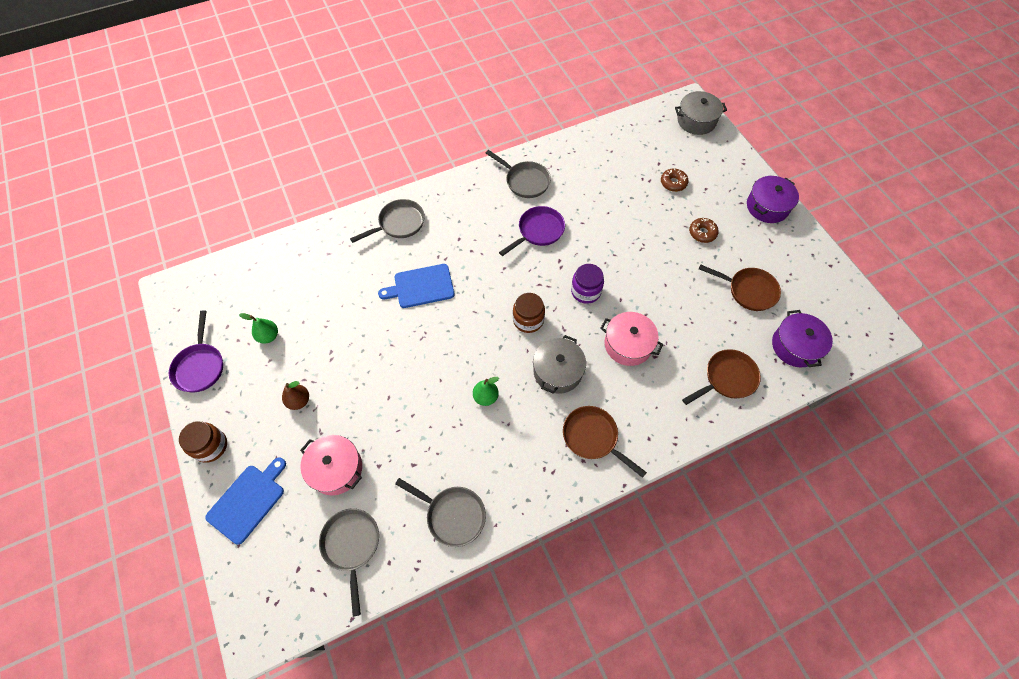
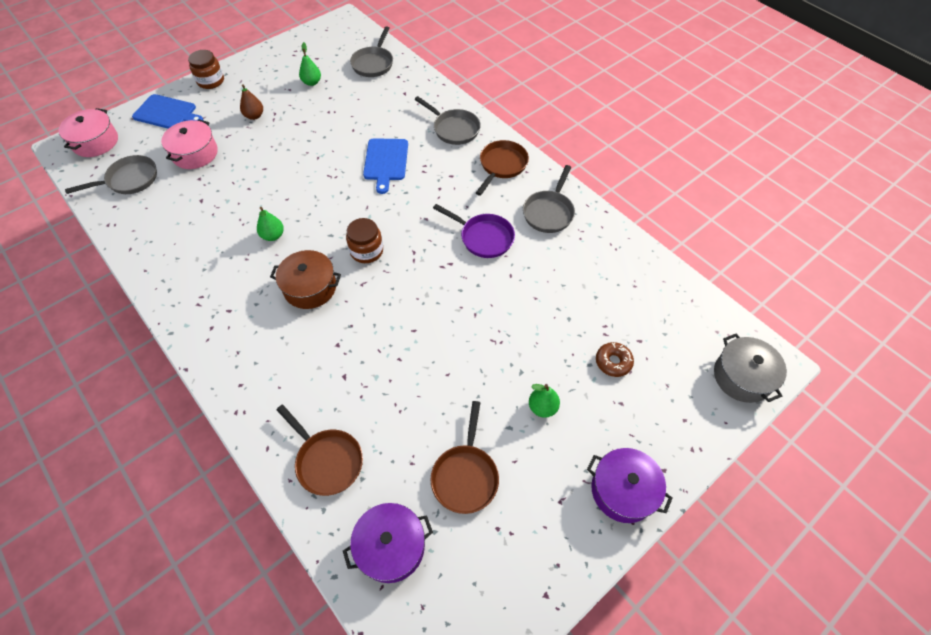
camera: 75 degrees right, 5 degrees down
(200, 366) = (278, 55): purple pan -> none
(421, 286) = (386, 162): blue cutting board -> blue cutting board turned 150 degrees counterclockwise
(452, 515) = (154, 237): grey pan -> grey pan (373, 63)
(557, 371) = (310, 287): grey pot -> brown pot
(585, 291) = (416, 295): purple jar -> none
(593, 438) = (237, 332): brown pan -> brown pan (501, 166)
(628, 344) = (355, 347): pink pot -> pink pot (95, 142)
(702, 233) = (542, 407): brown donut -> green pear

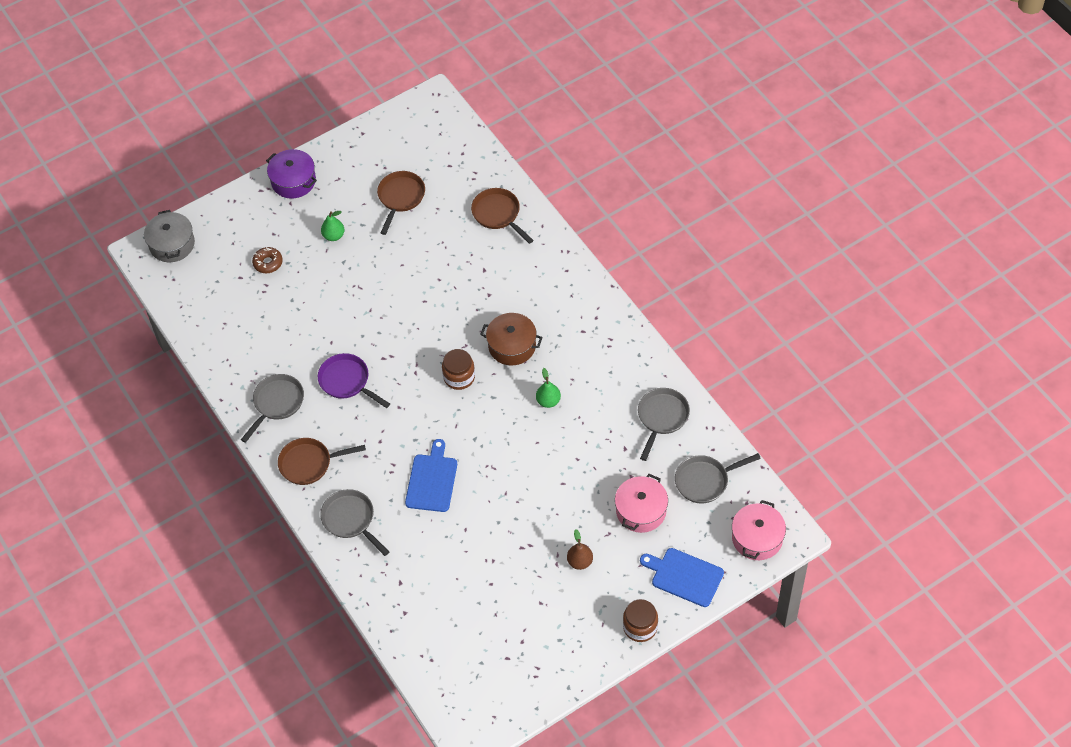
camera: 170 degrees left, 0 degrees up
(312, 82) = (513, 612): green pear -> none
(373, 63) = (433, 640): grey pan -> grey pan (661, 418)
(391, 547) = (456, 163): purple pot -> none
(501, 166) = (309, 463): brown pan -> brown pan turned 45 degrees clockwise

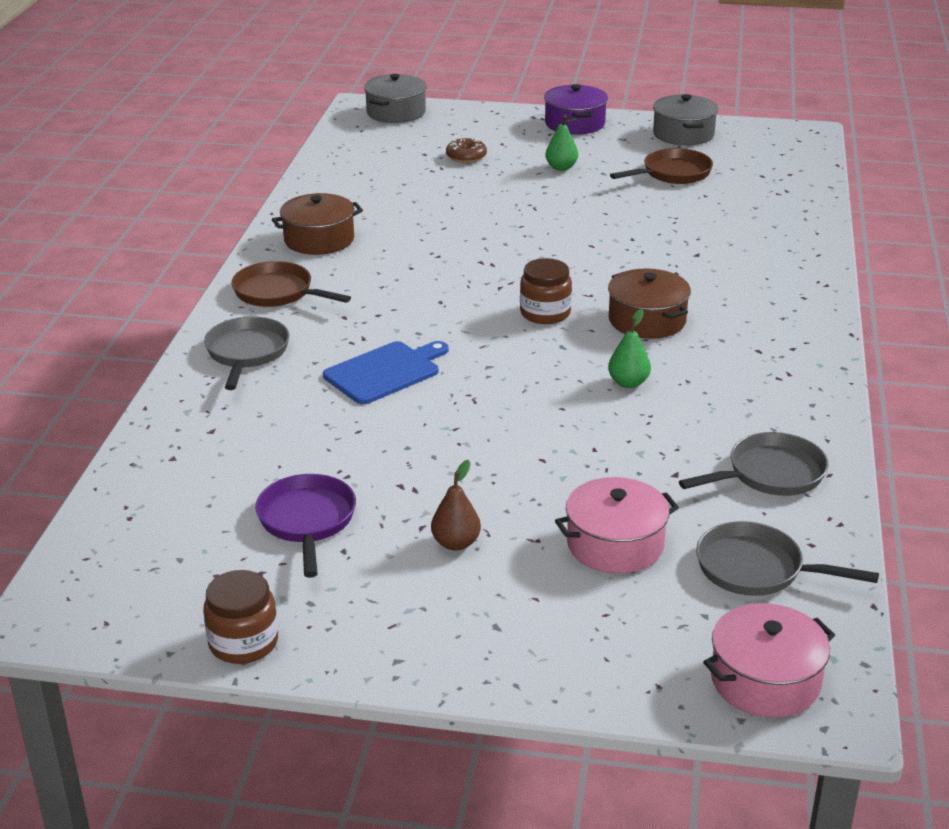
camera: 40 degrees right, 25 degrees down
(277, 403) = (319, 240): grey pan -> brown pot
(347, 381) = (415, 259): purple pan -> purple pan (307, 522)
(367, 149) = (683, 134): none -> grey pot
(498, 214) = (773, 226): brown pan -> none
(640, 627) = (440, 664): brown jar -> brown jar (243, 643)
(684, 576) = (587, 651): blue cutting board -> none

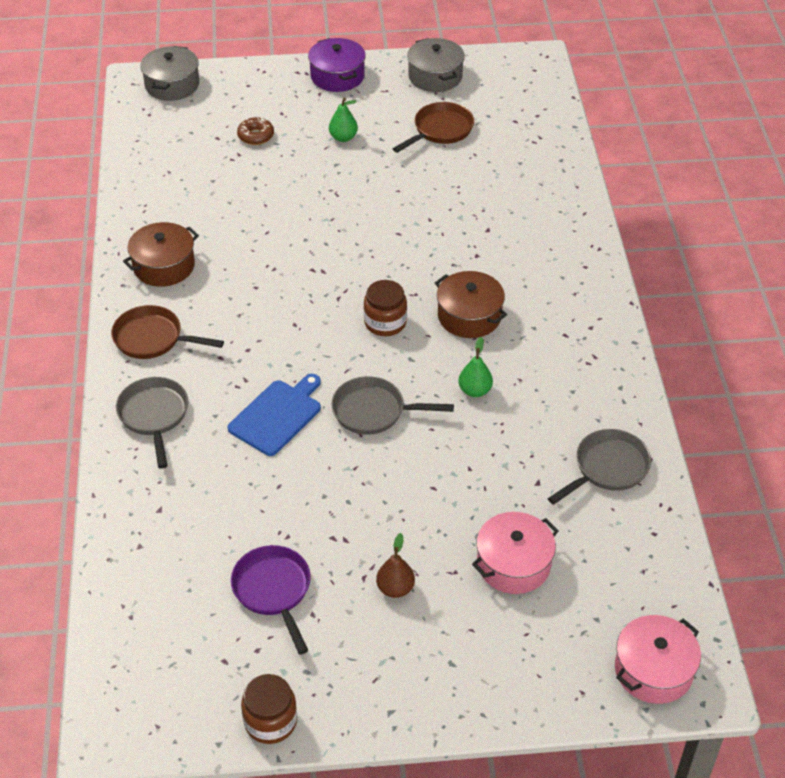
camera: 15 degrees left, 15 degrees up
(757, 569) = (622, 566): grey pan -> grey pan (374, 411)

